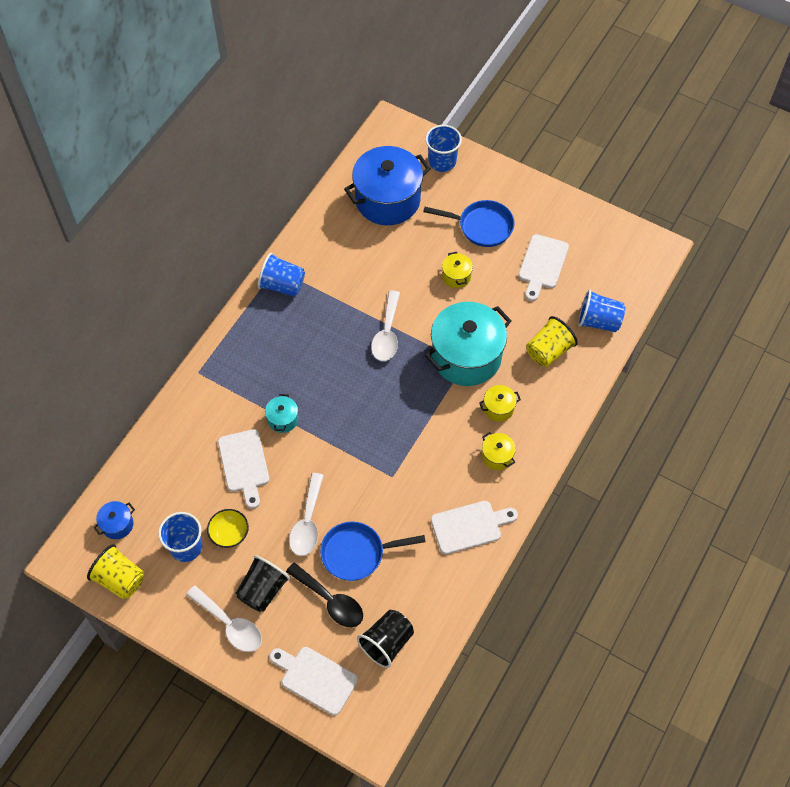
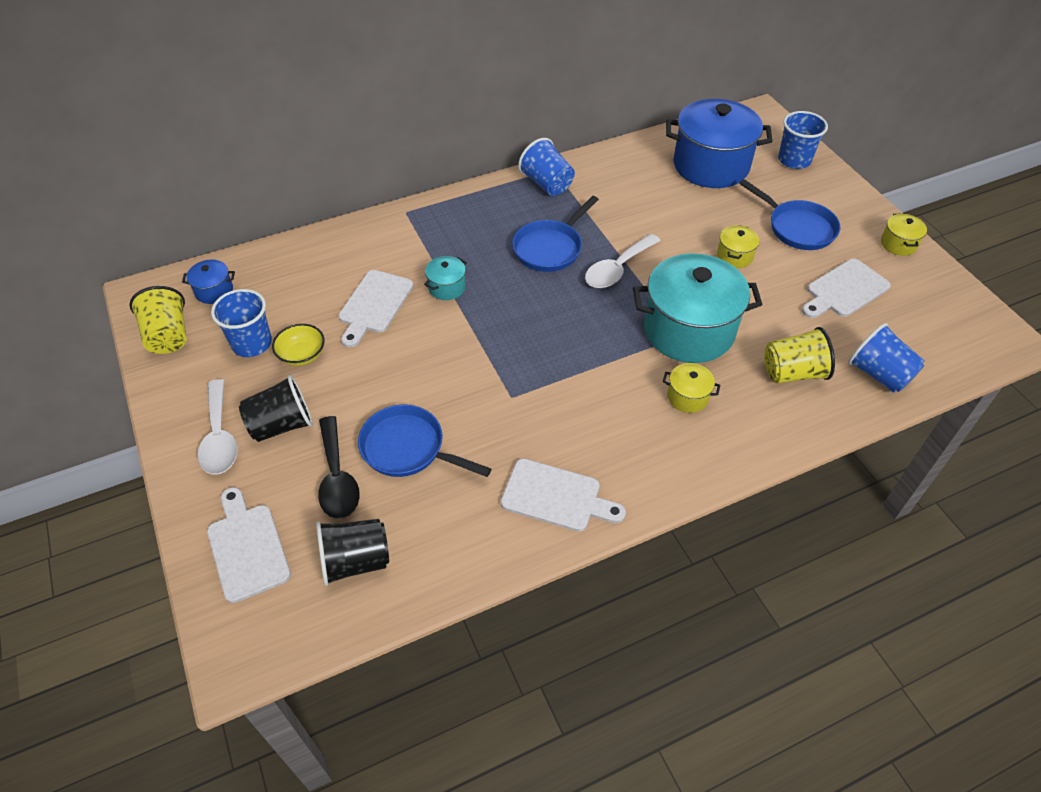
camera: 35 degrees right, 10 degrees down
(307, 522) = (385, 389): white spoon -> none
(328, 343) = (550, 248): none -> blue pan
(497, 456) = (648, 443): yellow pot -> yellow pot (898, 244)

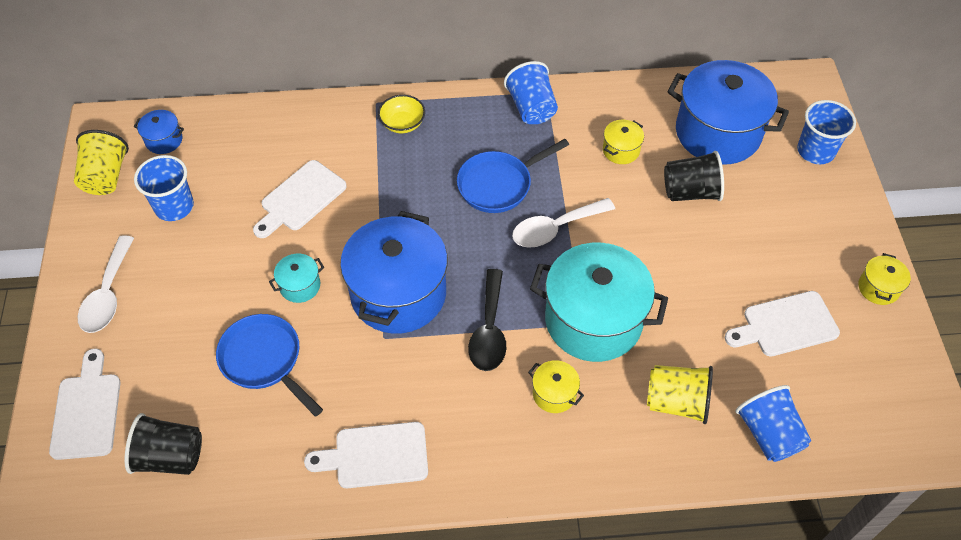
camera: 20 degrees right, 5 degrees up
(282, 425) = (165, 299): black cup -> black cup (690, 192)
(302, 355) = (213, 232): yellow bowl -> yellow bowl (402, 123)
(337, 478) = (190, 369): black spoon -> black spoon (489, 330)
(447, 287) = (377, 199): turquoise pot -> turquoise pot (300, 286)
(506, 357) = (398, 293): none -> blue pot
(556, 496) = (375, 456): white cutting board -> white cutting board turned 135 degrees clockwise
(734, 256) = (686, 249): yellow pot -> yellow pot (621, 150)
(797, 228) = (774, 235): blue pan -> none

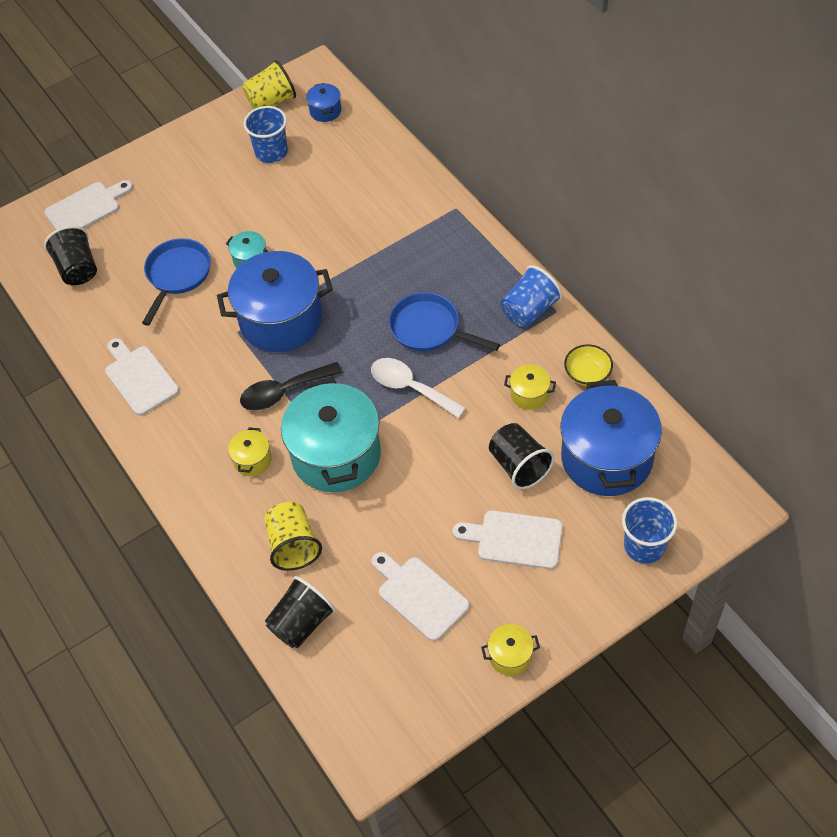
camera: 65 degrees right, 0 degrees up
(108, 294) = (177, 163): white spoon -> none
(300, 198) = (328, 216): white cutting board -> white cutting board (514, 539)
(402, 123) = (446, 236): yellow bowl -> yellow bowl (587, 374)
(768, 434) = (302, 623): blue cup -> black cup

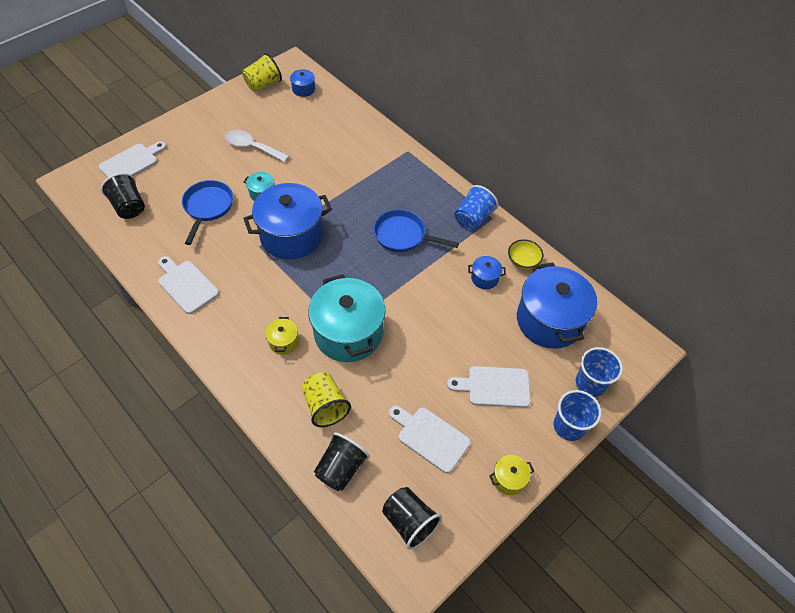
camera: 15 degrees left, 0 degrees up
(271, 152) = (268, 118): blue cup -> blue cup (569, 426)
(284, 392) = (301, 288): black spoon -> none
(410, 387) = (396, 279): white spoon -> white spoon (252, 147)
(519, 466) = (487, 331): black cup -> black cup (409, 522)
(529, 394) = (484, 278): yellow pot -> blue pot

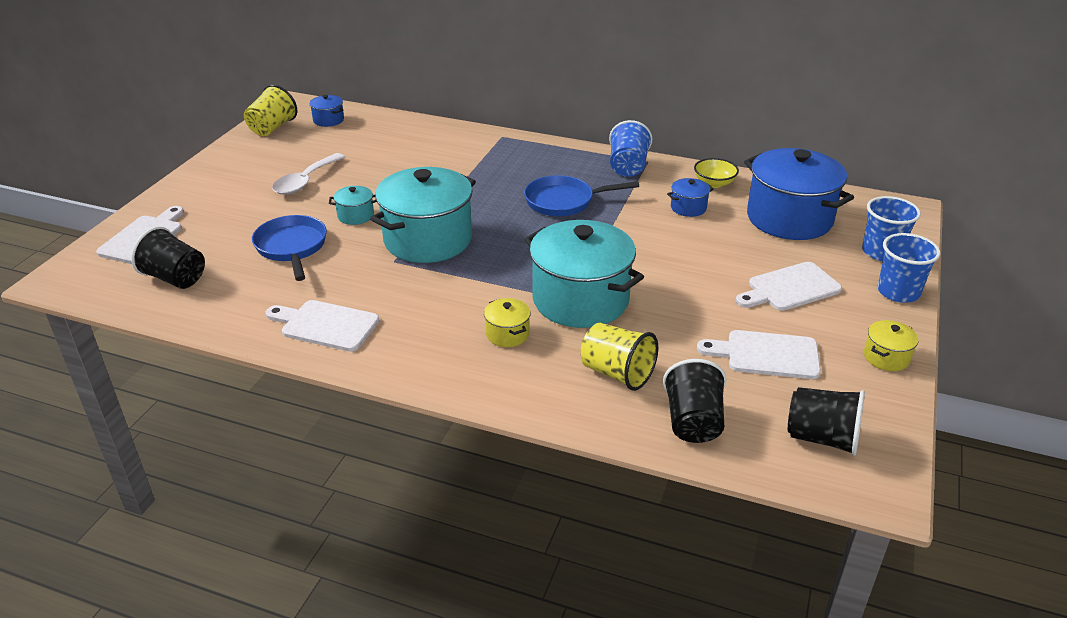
camera: 25 degrees left, 20 degrees down
(252, 147) = (305, 181): white spoon -> white spoon turned 60 degrees counterclockwise
(291, 235) = (428, 240): blue pot -> turquoise pot

